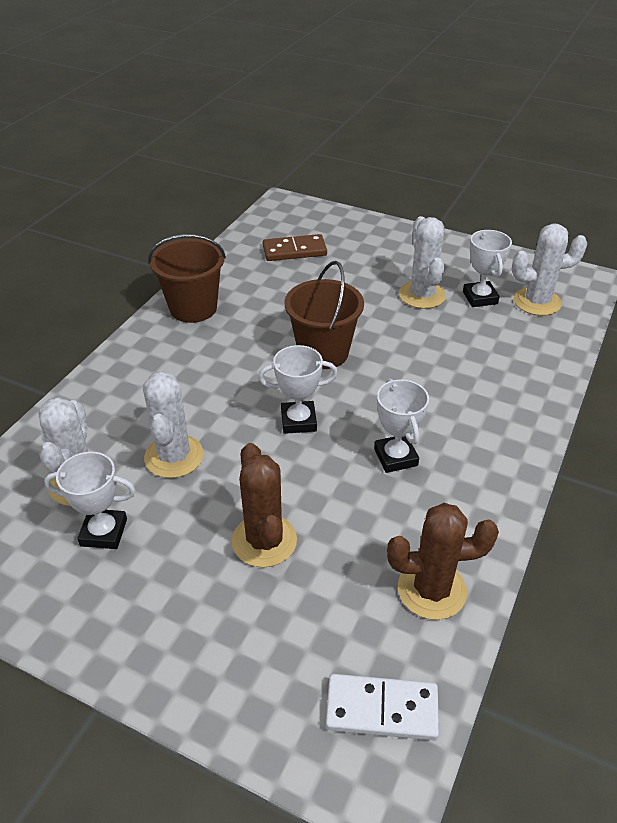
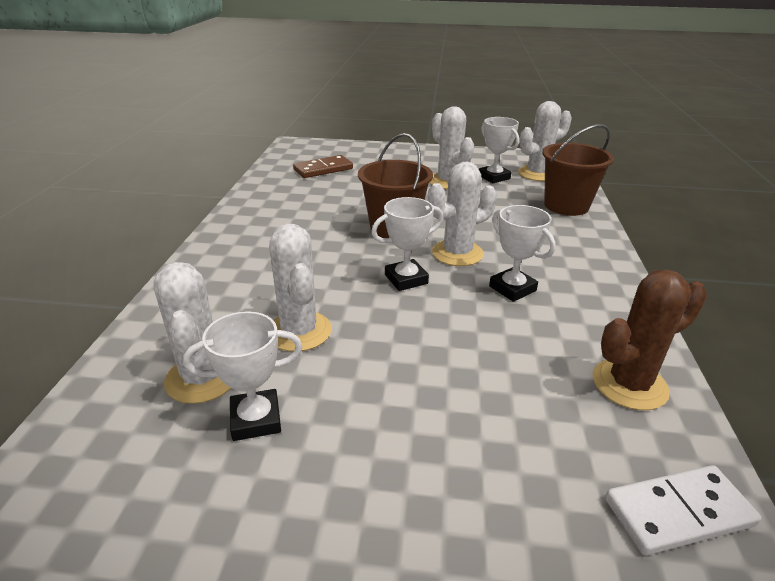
camera: 20 degrees left, 10 degrees down
(193, 308) = (253, 217): brown bucket -> brown bucket (566, 206)
(264, 541) = (440, 383): brown cactus -> none
(368, 400) = (457, 253): none -> white cactus

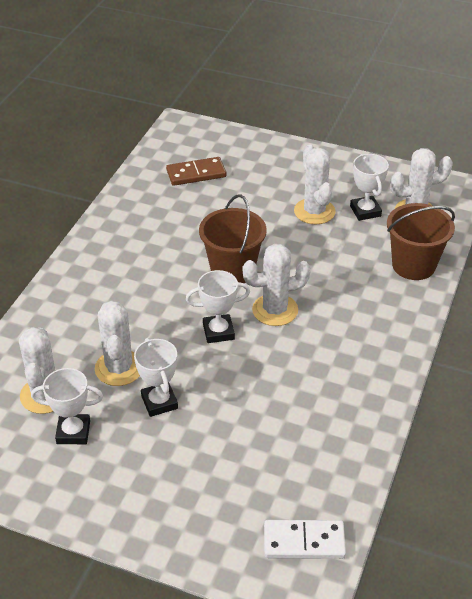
camera: 15 degrees right, 10 degrees up
(512, 288) = (301, 357): white trophy -> white trophy (159, 402)
(629, 384) = (336, 457): brown cactus -> none

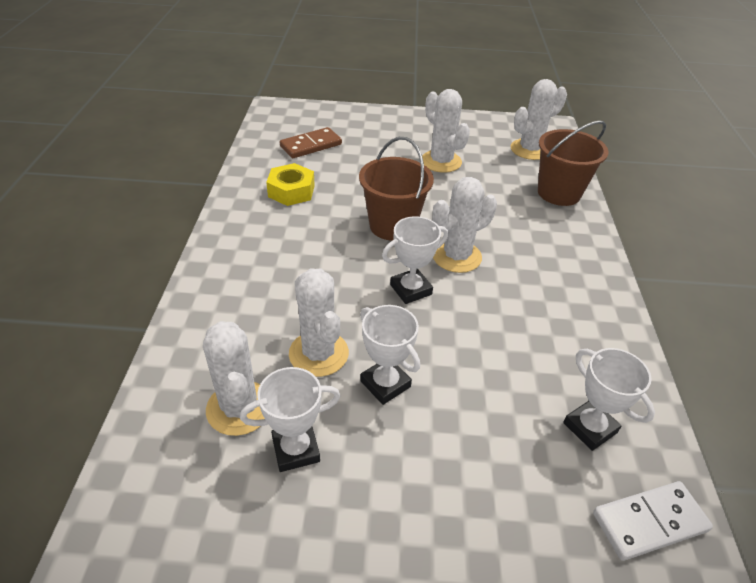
camera: 20 degrees left, 0 degrees up
(157, 220) = (291, 191): none -> yellow nut
(365, 211) = (486, 155): white trophy -> white trophy (590, 428)

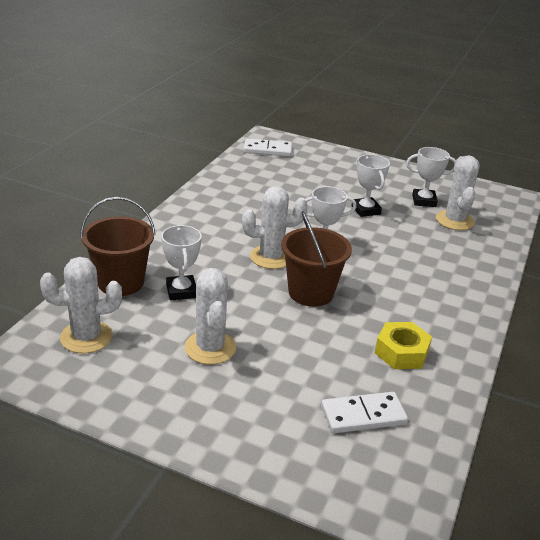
camera: 160 degrees left, 10 degrees down
(311, 145) = (363, 415): brown domino -> white domino
(318, 353) = (403, 230): white cactus -> none
(590, 428) = (263, 173): white trophy -> white trophy (181, 291)

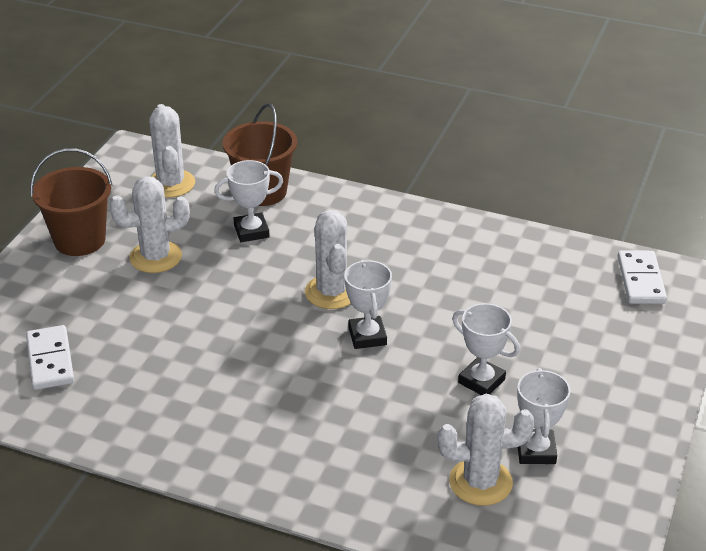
camera: 90 degrees right, 5 degrees up
(311, 292) = (260, 325): brown bucket -> brown bucket (80, 240)
(365, 210) = (481, 381): white trophy -> white trophy turned 60 degrees clockwise
(401, 352) = (148, 395): yellow nut -> none

